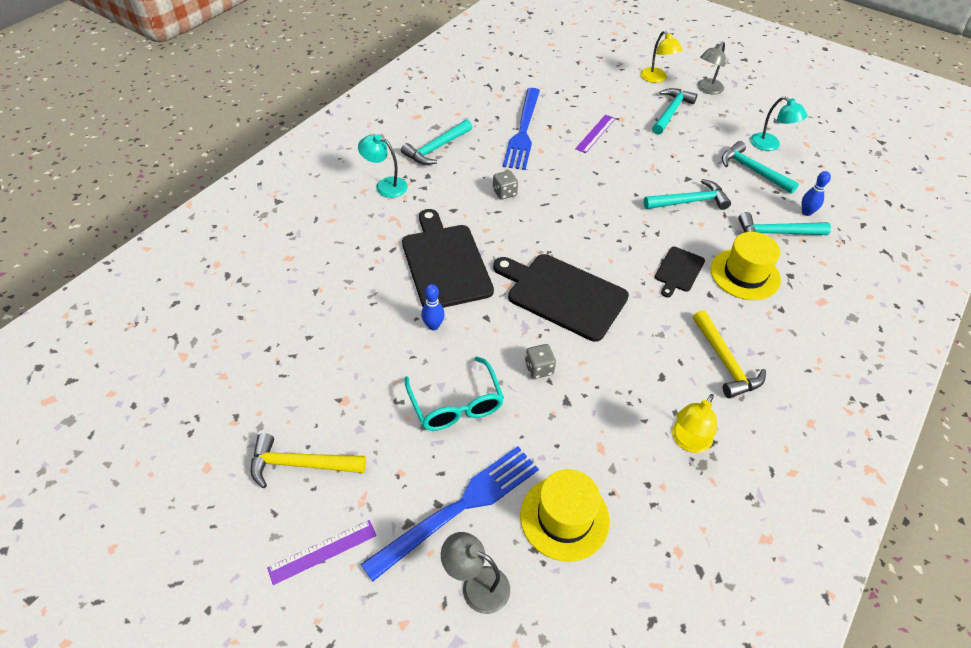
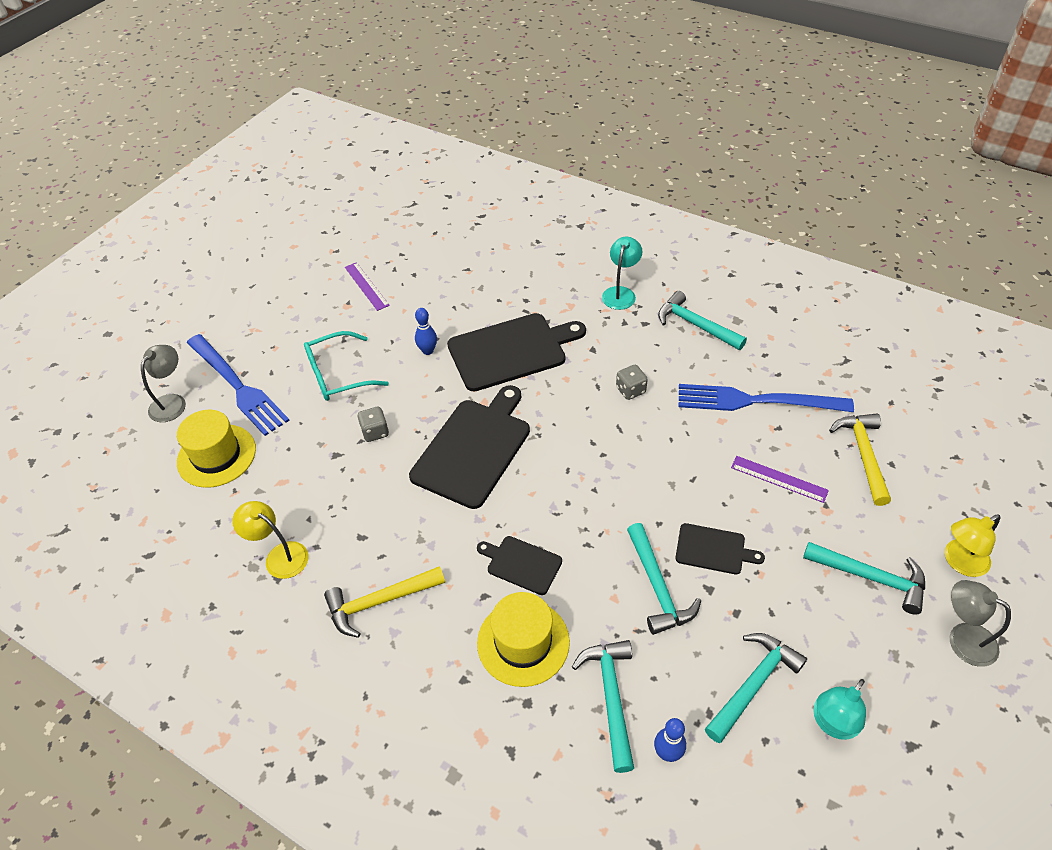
camera: 90 degrees right, 0 degrees up
(301, 464) = (289, 292): yellow hammer -> yellow hammer (863, 455)
(322, 551) = (217, 315): purple ruler -> purple ruler (366, 286)
(656, 172) = (713, 549): none -> black cutting board

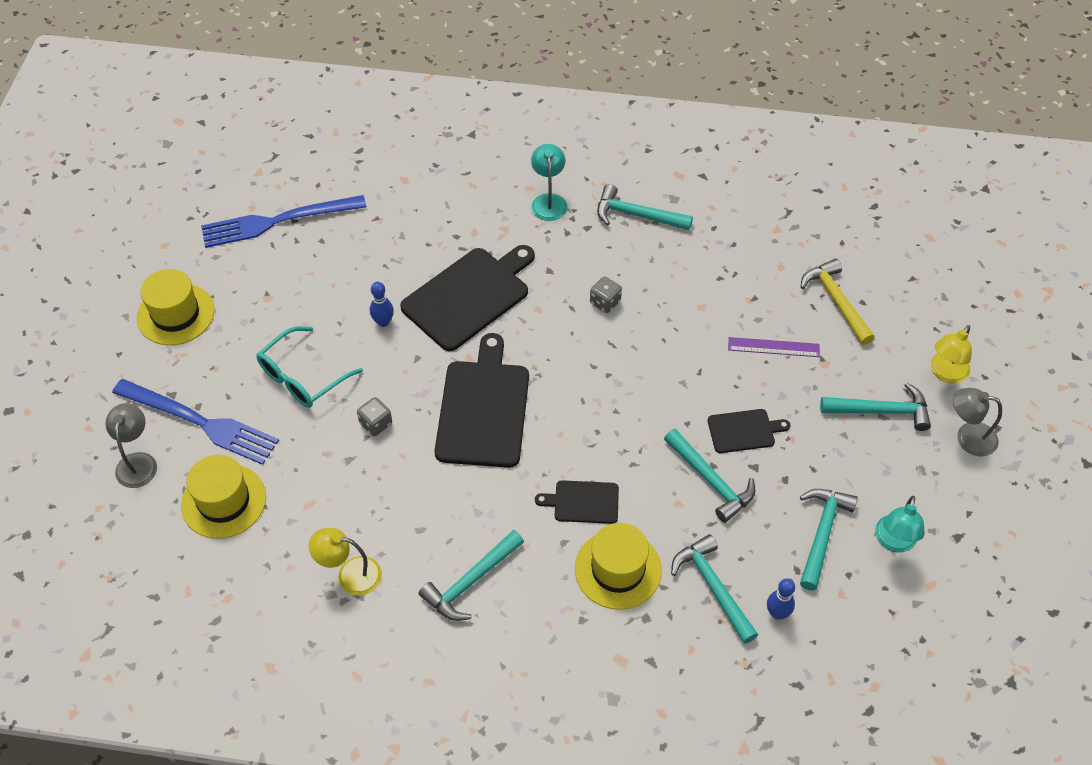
camera: 25 degrees left, 5 degrees up
(270, 298) = (176, 314): none -> yellow hat
(366, 286) = (276, 269): purple ruler -> none
(380, 602) = (471, 581): yellow hammer -> turquoise hammer
(757, 401) = (725, 277): blue fork -> blue fork (278, 221)

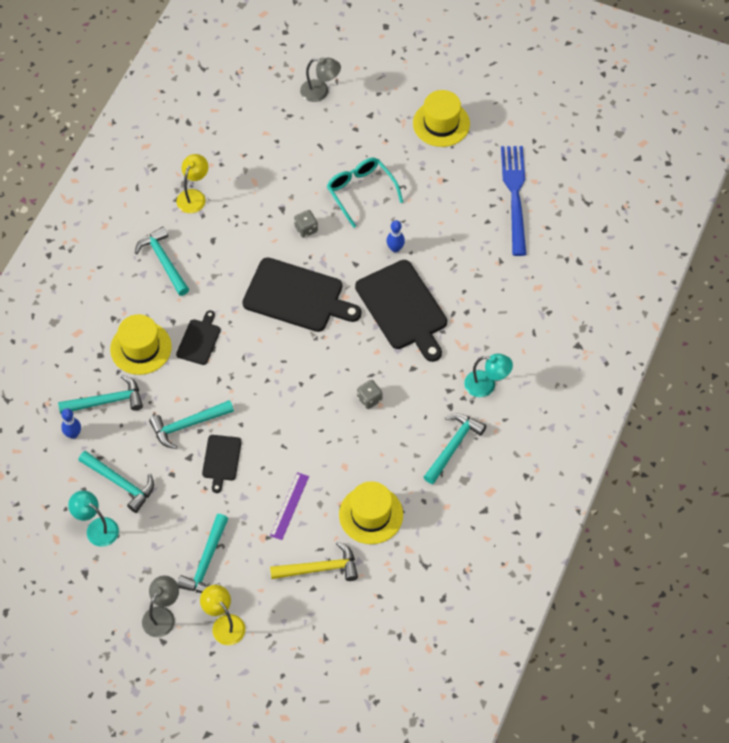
camera: 105 degrees right, 5 degrees up
(200, 422) = (341, 128): blue fork -> none
(223, 501) = (273, 135): yellow hat -> yellow hat (371, 515)

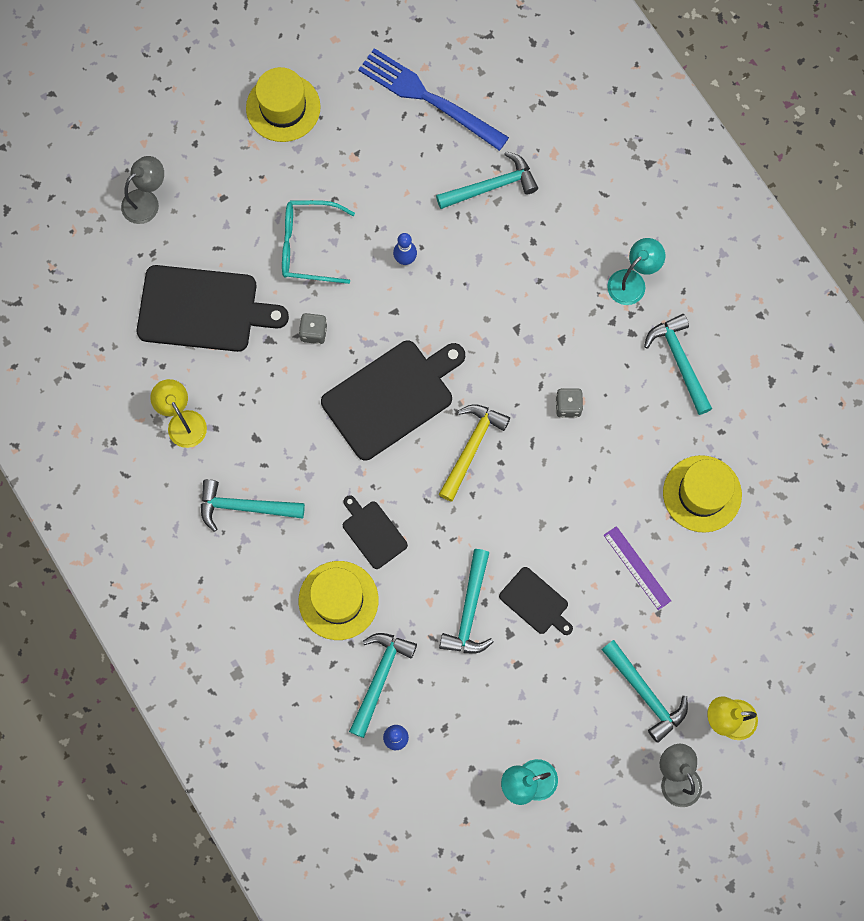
camera: 55 degrees left, 15 degrees up
(120, 483) = (491, 725): turquoise hammer -> turquoise hammer (491, 186)
(319, 568) = (728, 584): yellow hammer -> yellow hammer (471, 448)
(403, 308) = (484, 300): black cutting board -> black cutting board (203, 309)

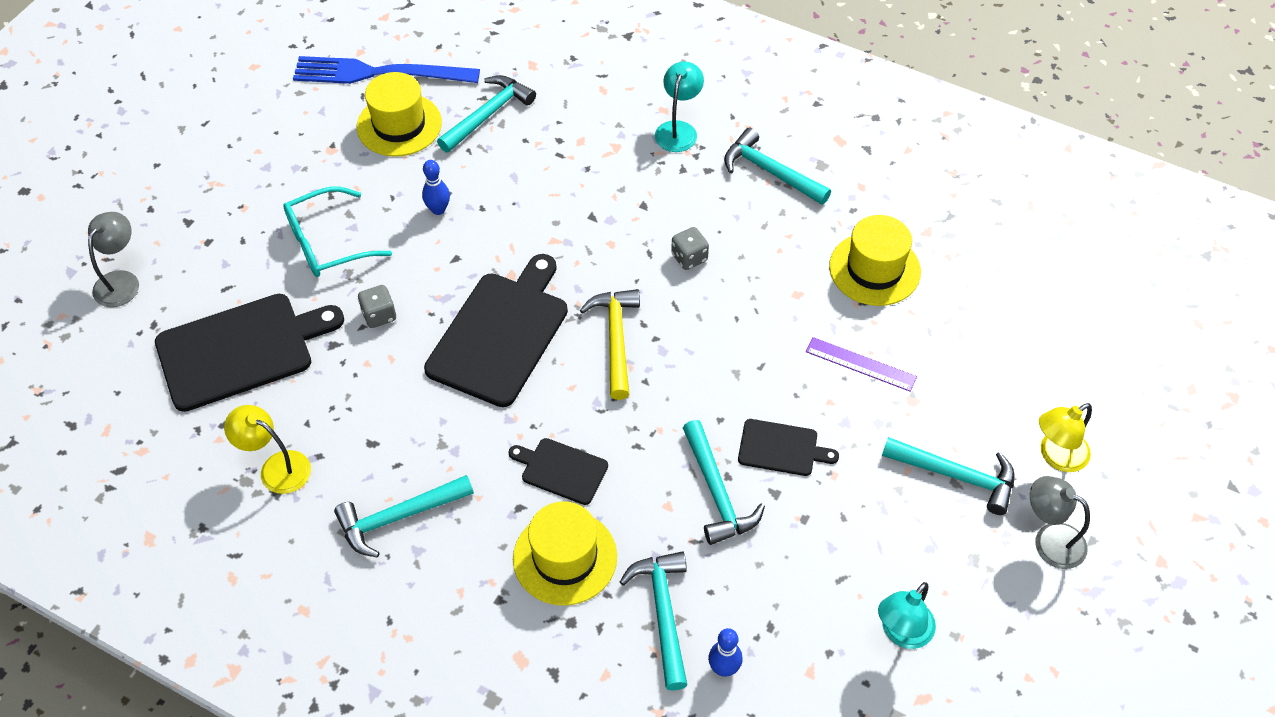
camera: 30 degrees left, 20 degrees down
(283, 108) = (231, 140): yellow hat -> yellow hat (399, 125)

